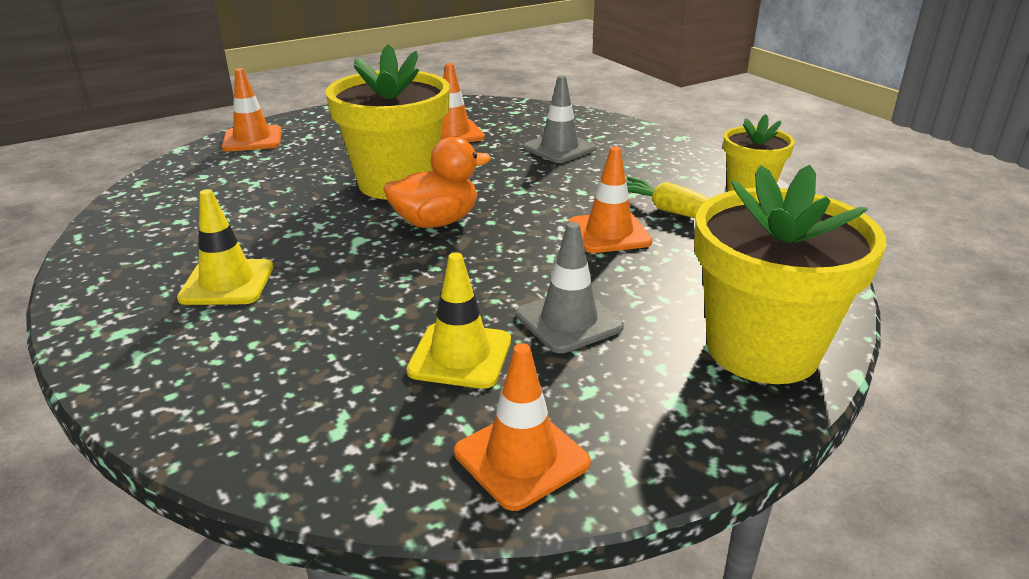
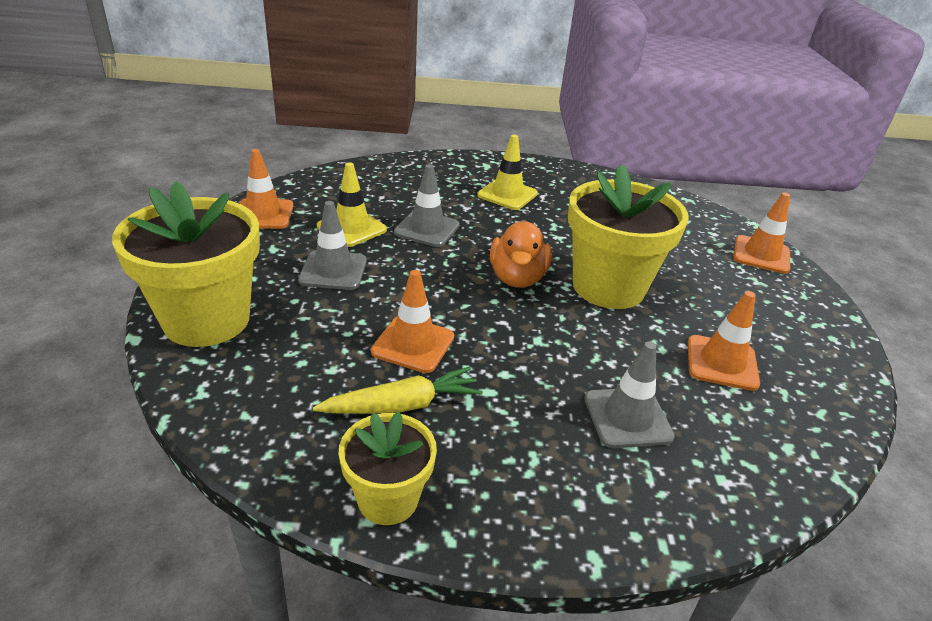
camera: 120 degrees right, 5 degrees up
(394, 302) = (427, 229): none -> grey traffic cone

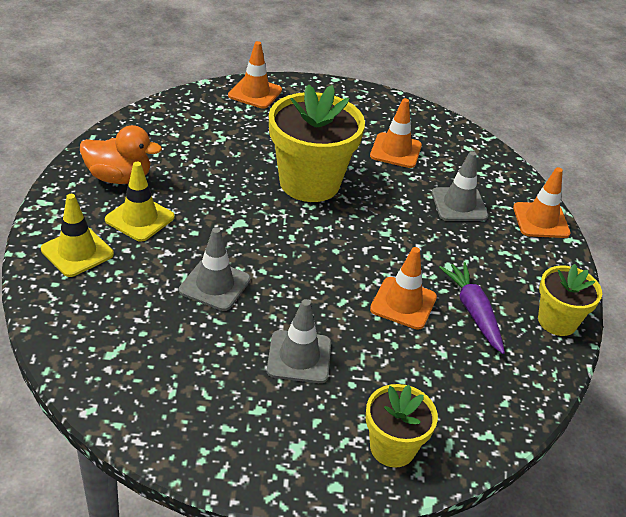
camera: 90 degrees left, 5 degrees up
(206, 320) = (392, 448): yellow flower pot -> yellow flower pot, size x0.56
(263, 214) = (180, 427): orange traffic cone -> orange traffic cone (541, 220)
(351, 228) = (213, 344): yellow traffic cone -> yellow traffic cone (77, 252)
(402, 405) = (473, 312): yellow carrot -> purple carrot
(517, 278) = (300, 232): orange duck -> orange duck (119, 177)

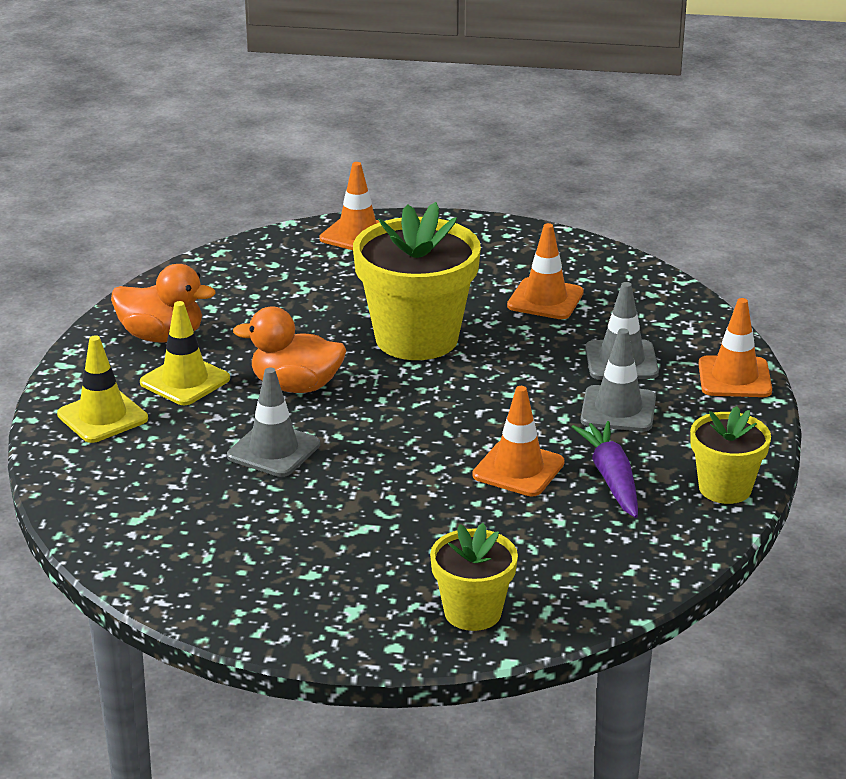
camera: 10 degrees right, 10 degrees down
(225, 224) = (296, 386): none -> orange duck
(299, 357) = (371, 523): grey traffic cone -> grey traffic cone (618, 409)

